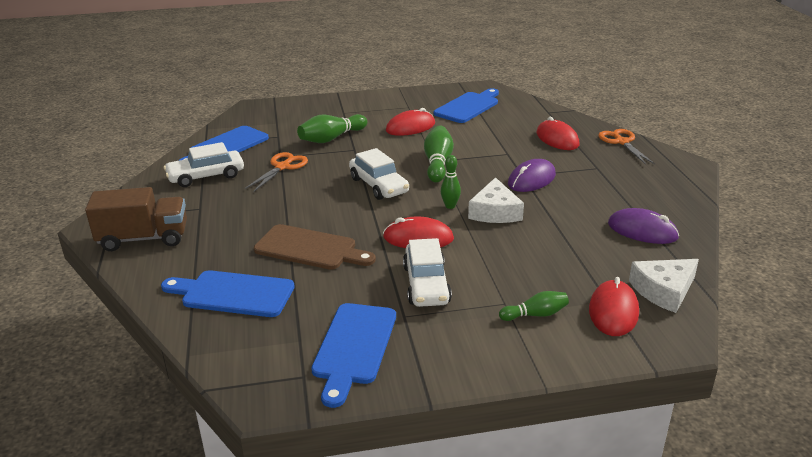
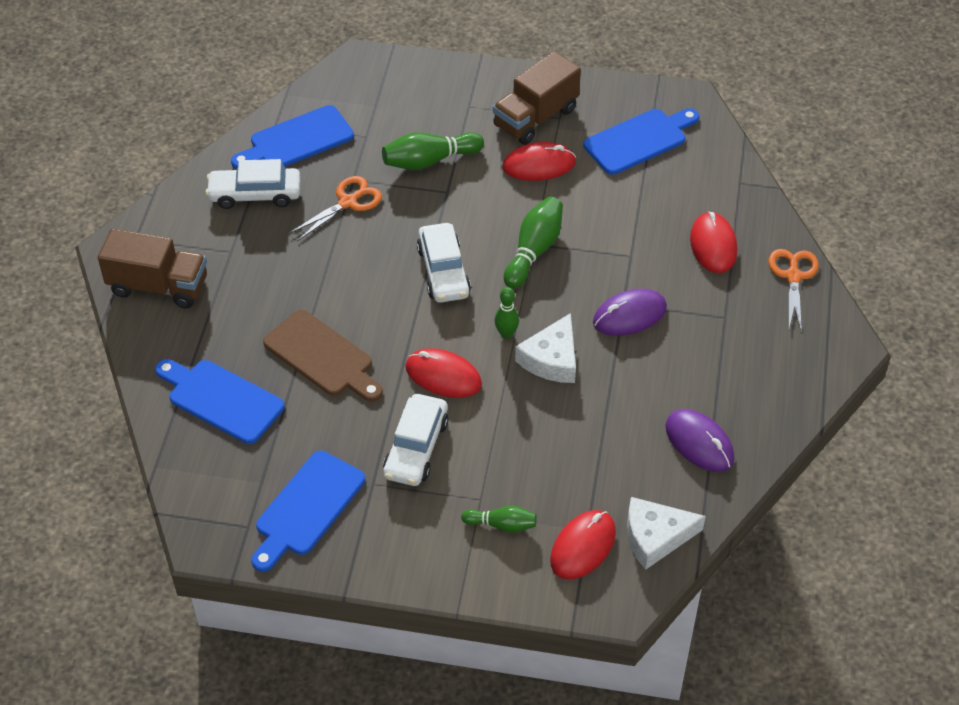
camera: 20 degrees right, 20 degrees up
(392, 109) = (535, 118): none -> brown truck

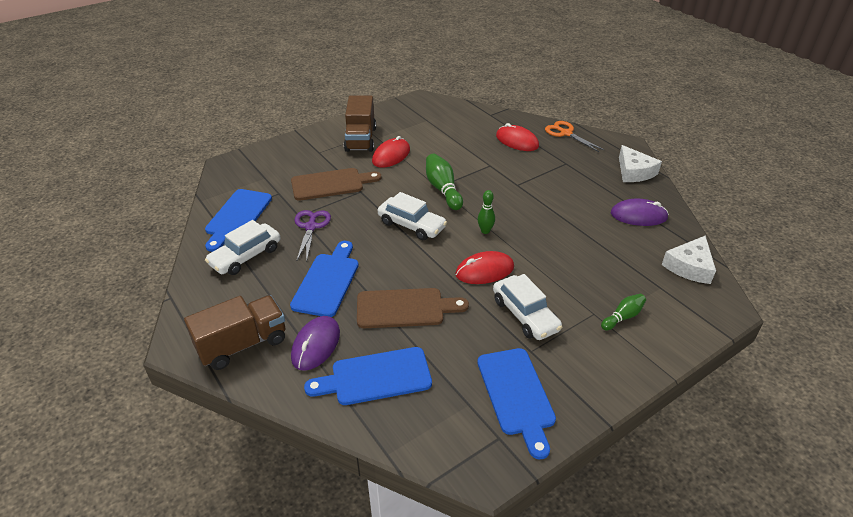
camera: 45 degrees left, 10 degrees down
(348, 202) = (311, 227): orange scissors -> purple scissors
(429, 161) = (331, 184): green bowling pin -> brown cutting board
(551, 359) = (523, 227): white cheese -> white cheese (634, 172)
(583, 546) = (671, 296): red mouse -> none
(629, 315) = (527, 187): purple mouse -> purple mouse (316, 345)
(639, 140) = (423, 122): blue cutting board -> blue cutting board (327, 281)

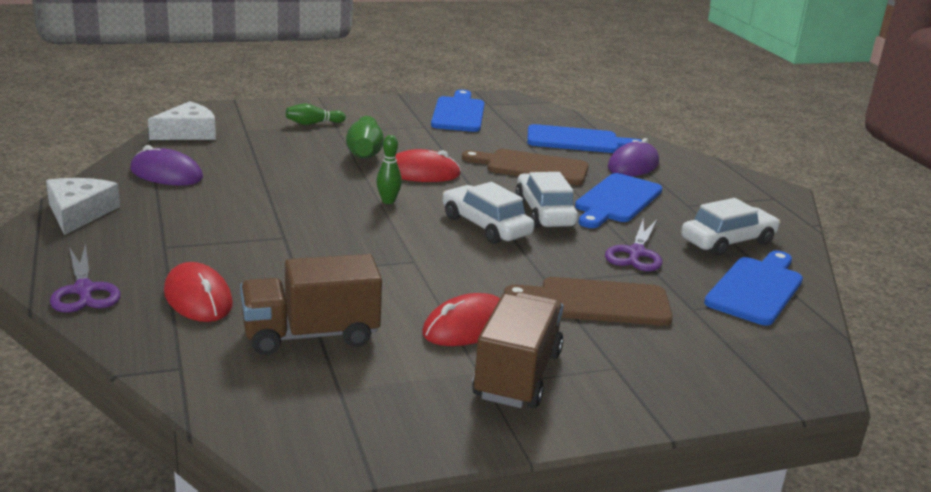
camera: 165 degrees left, 15 degrees down
(242, 344) = (710, 179): brown truck -> brown truck (310, 335)
(443, 189) = (409, 255): green bowling pin -> green bowling pin (365, 151)
(525, 315) = (408, 141): white car -> white car (544, 212)
(566, 133) = (84, 290): orange scissors -> purple scissors

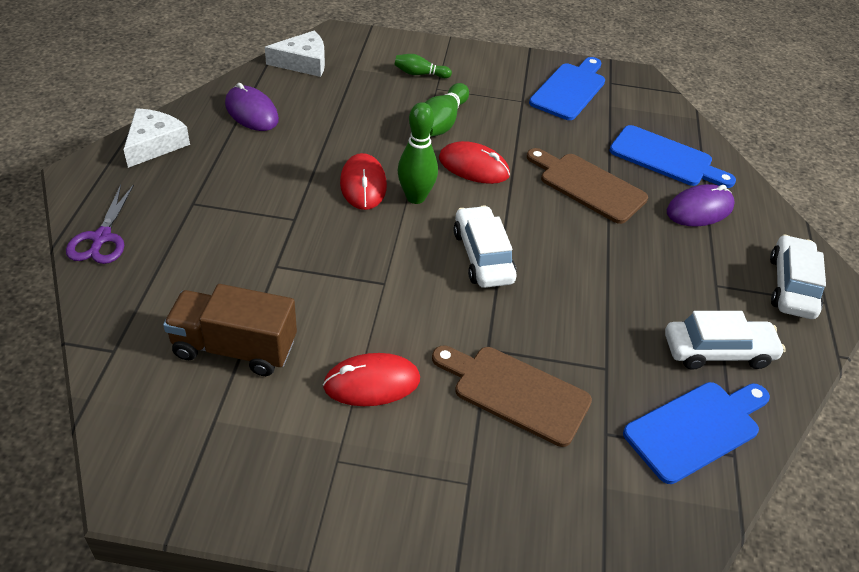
camera: 25 degrees right, 20 degrees up
(198, 298) = (178, 274): red mouse -> red mouse (363, 185)
(388, 201) = (415, 197): green bowling pin -> green bowling pin, size x1.64
(517, 375) = (371, 460): brown truck -> none
(544, 212) = (554, 254): white car -> white car (792, 286)
(617, 201) = (641, 257): blue cutting board -> none
(636, 253) = (605, 338): purple scissors -> none

